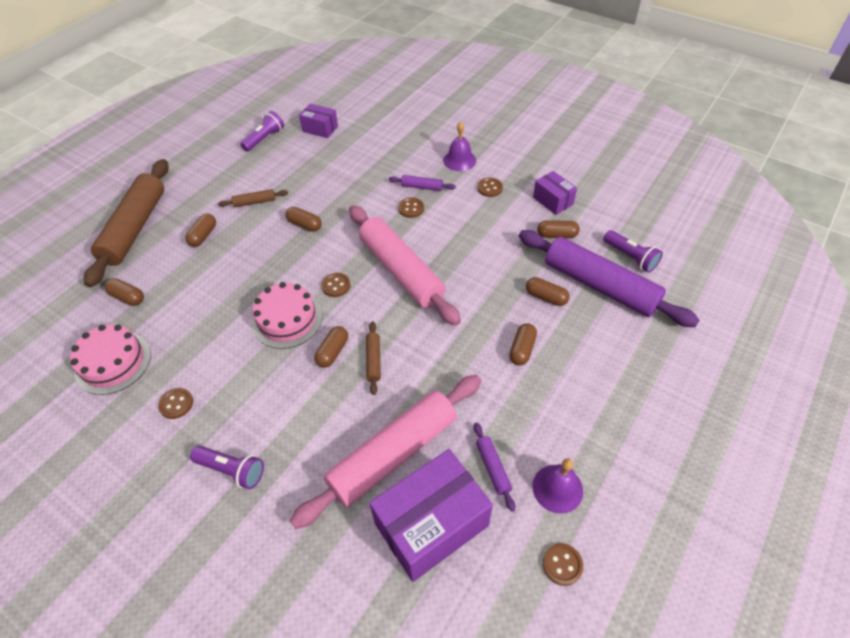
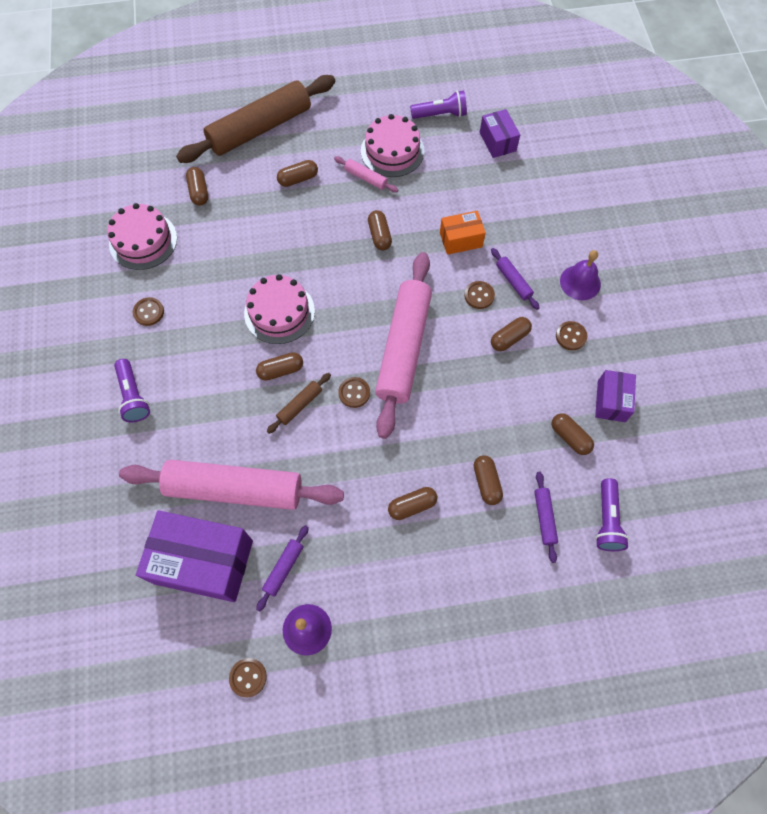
camera: 45 degrees right, 15 degrees up
(255, 177) = (392, 151): none -> pink cake
(255, 202) = (366, 178): brown rolling pin -> pink rolling pin
(336, 286) = (342, 315): brown button -> brown button (354, 393)
(362, 190) = (460, 240): none -> orange box
(457, 215) = (509, 338): none -> brown capsule
(600, 285) = (544, 517): purple rolling pin -> purple rolling pin, size x0.41

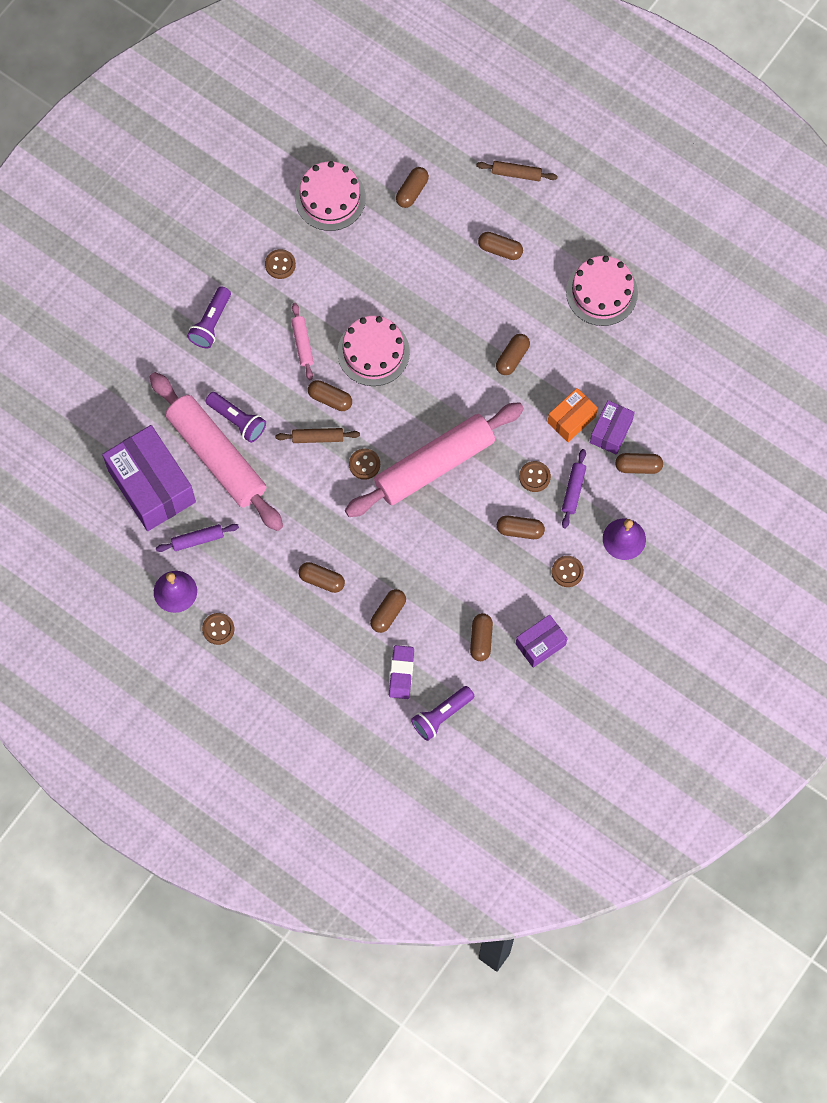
camera: 45 degrees right, 5 degrees up
(248, 677) = (112, 585): brown button -> brown button (218, 629)
(260, 128) = (516, 173): brown rolling pin -> brown rolling pin, size x0.41
(366, 178) = (554, 297): pink rolling pin -> pink rolling pin (302, 344)
(440, 114) = (679, 294): purple flashlight -> purple flashlight (237, 420)
(460, 240) = (571, 419): orange box -> orange box turned 75 degrees counterclockwise
(497, 142) = (698, 362): purple box -> purple box (611, 431)
(535, 231) = (638, 466): none -> brown capsule
(544, 517) = (401, 673): purple rolling pin -> purple eraser

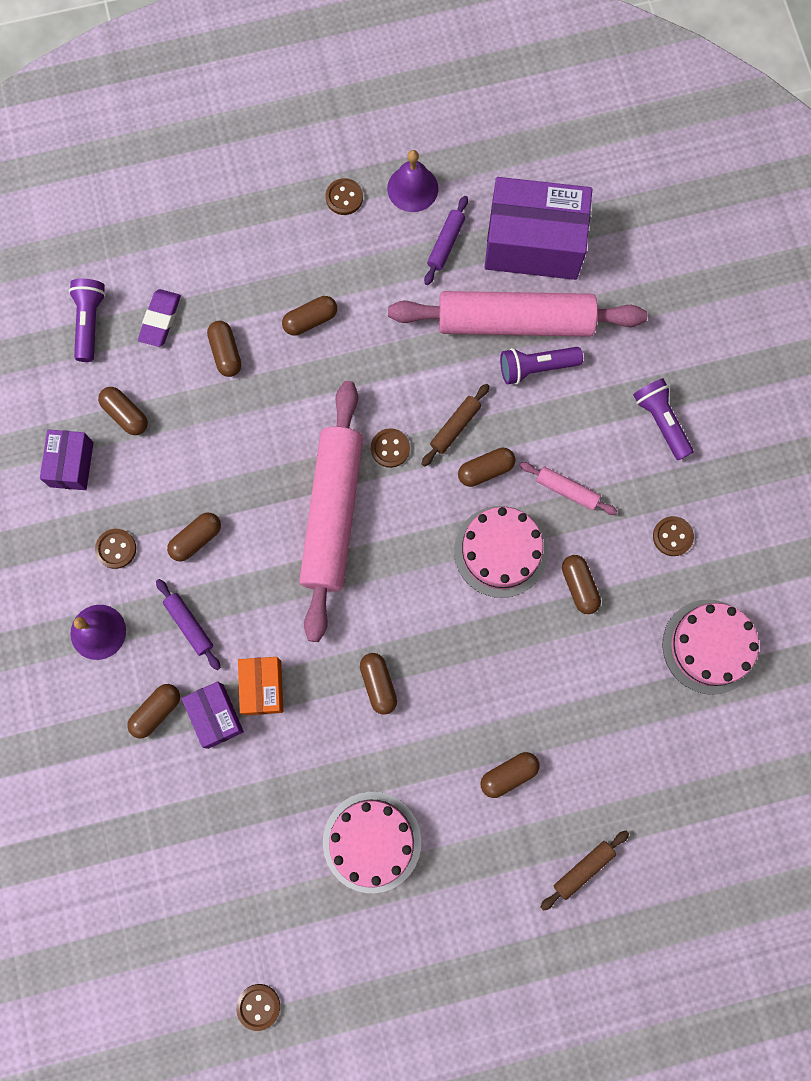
camera: 130 degrees right, 5 degrees up
(401, 673) = (160, 320): purple eraser -> purple eraser turned 60 degrees clockwise
(412, 191) = (650, 738): brown capsule -> brown capsule (579, 586)
(534, 477) = (236, 599): brown button -> brown button (258, 1006)

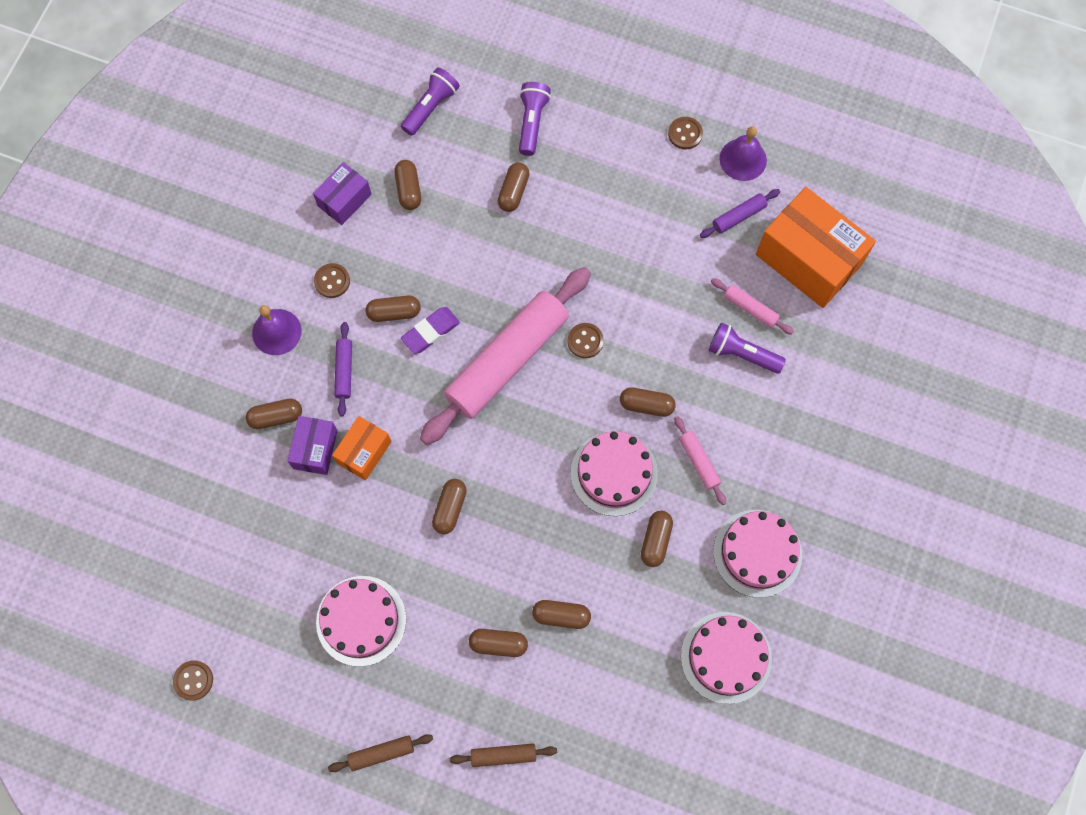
camera: 35 degrees right, 5 degrees down
(160, 320) = (483, 137): purple eraser -> purple eraser (430, 332)
(310, 320) = (594, 208): brown capsule -> brown capsule (561, 615)
(455, 427) = (646, 357): brown rolling pin -> brown rolling pin (381, 753)
(515, 321) = (750, 308): pink rolling pin -> pink rolling pin, size x0.41
(533, 243) = (808, 259): purple box -> orange box
(661, 421) = (812, 459): purple flashlight -> purple flashlight (532, 123)
(672, 536) = (757, 553): brown button -> pink cake

